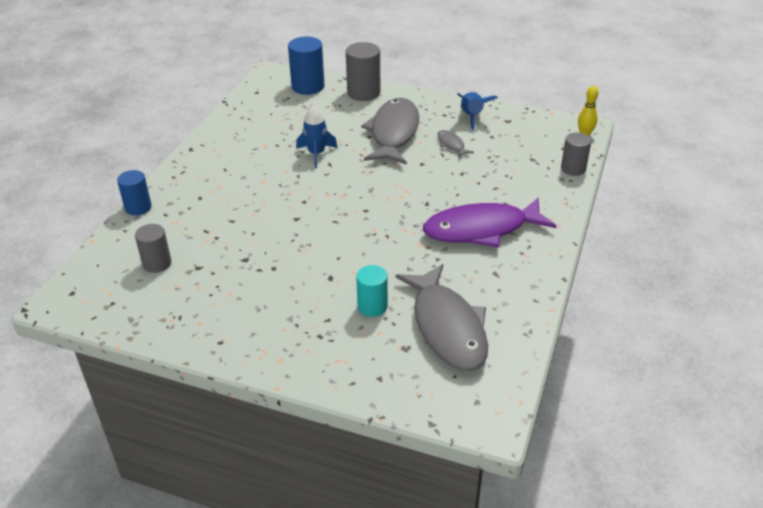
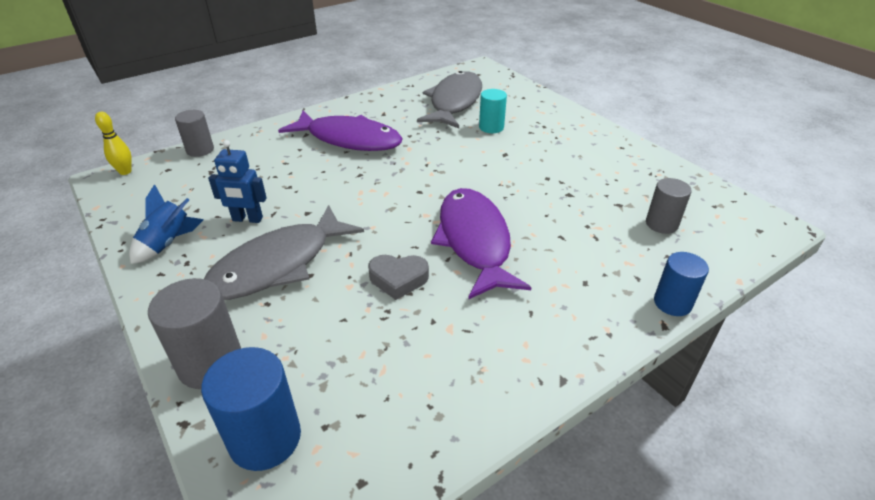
camera: 145 degrees left, 0 degrees up
(290, 192) = (474, 241): none -> purple fish
(316, 154) = (398, 279): blue rocket -> grey heart
(451, 144) = (247, 219): grey fish -> blue robot

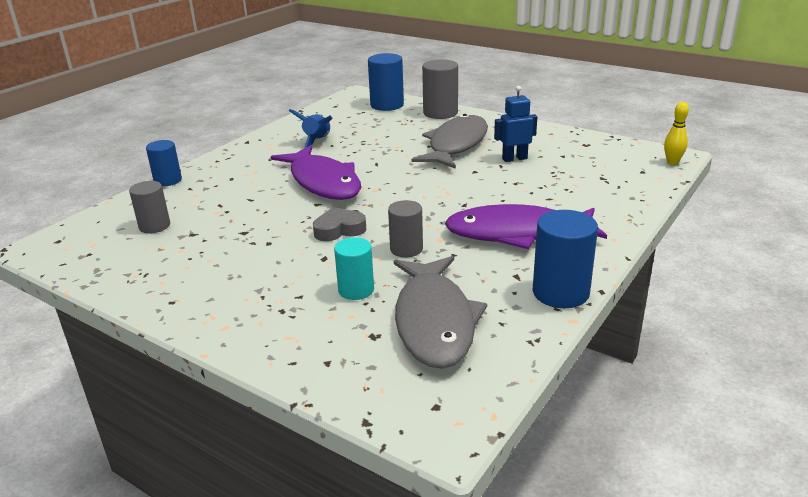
camera: 160 degrees right, 10 degrees down
(168, 243) = (547, 138): blue rocket -> blue rocket (317, 141)
(200, 150) = (648, 190): grey cylinder -> grey cylinder (406, 249)
(369, 100) = (560, 292): none -> blue cylinder
(398, 279) = (367, 155): grey heart -> grey heart (339, 230)

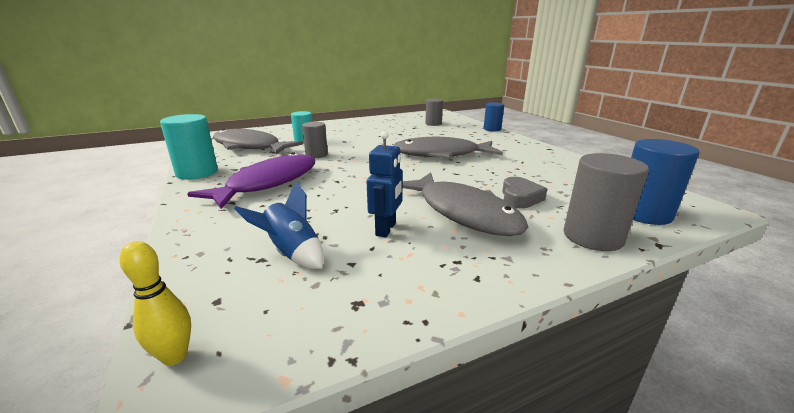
camera: 120 degrees right, 5 degrees down
(317, 141) = (531, 165): blue rocket -> blue rocket (292, 253)
(323, 182) = (441, 154): purple fish -> grey fish
(339, 230) = (367, 147): grey heart -> grey heart (520, 198)
(560, 292) = (197, 173): blue cylinder -> turquoise cylinder

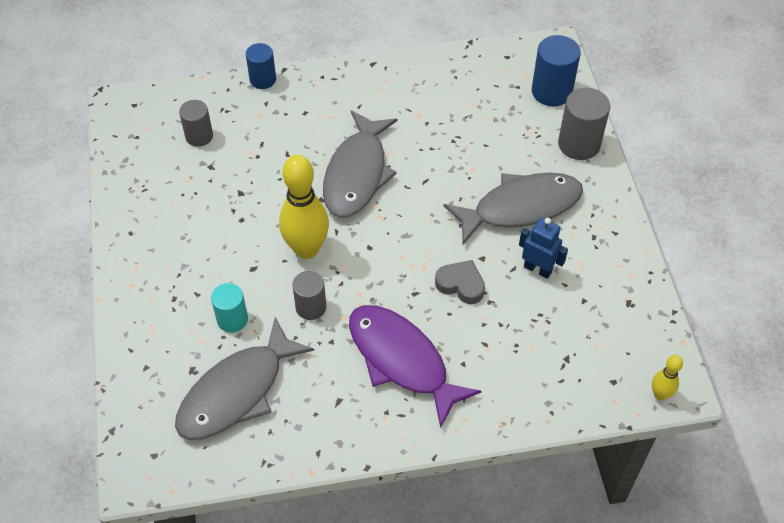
camera: 75 degrees left, 30 degrees up
(197, 173) = (340, 443): turquoise cylinder -> none
(292, 253) = (562, 338): blue rocket -> none
(365, 149) = (306, 249): none -> yellow bowling pin
(520, 198) = (501, 155): grey heart -> grey heart (461, 285)

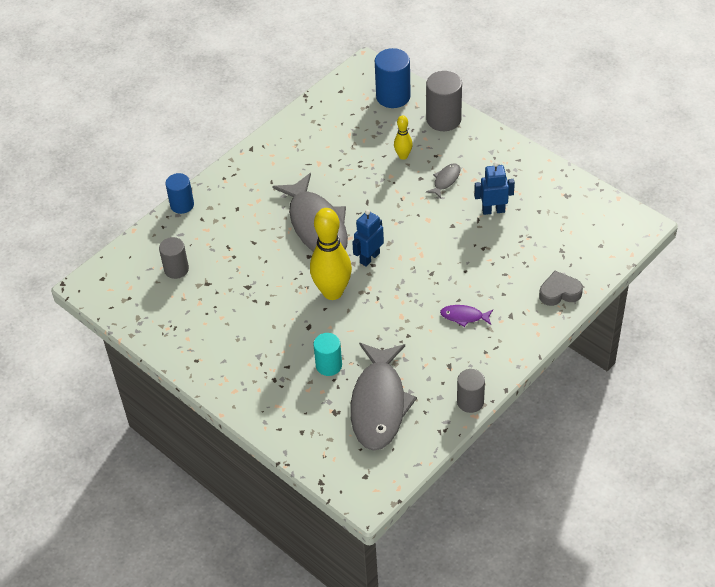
camera: 35 degrees left, 5 degrees down
(311, 307) = (373, 324): grey cylinder -> grey cylinder (470, 402)
(372, 238) = (369, 258): none -> blue robot
(402, 360) = (464, 316): purple fish -> purple fish, size x0.42
(461, 285) = (455, 249): grey heart -> grey heart (559, 292)
(520, 207) = (445, 180): grey fish -> grey fish, size x0.42
(660, 394) = (633, 235): yellow bowling pin -> yellow bowling pin (403, 156)

